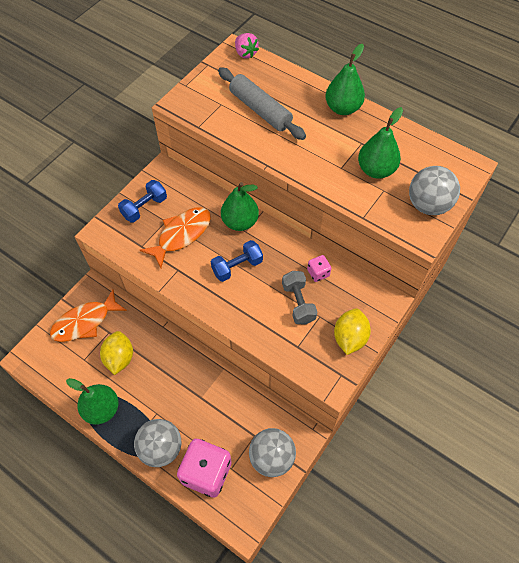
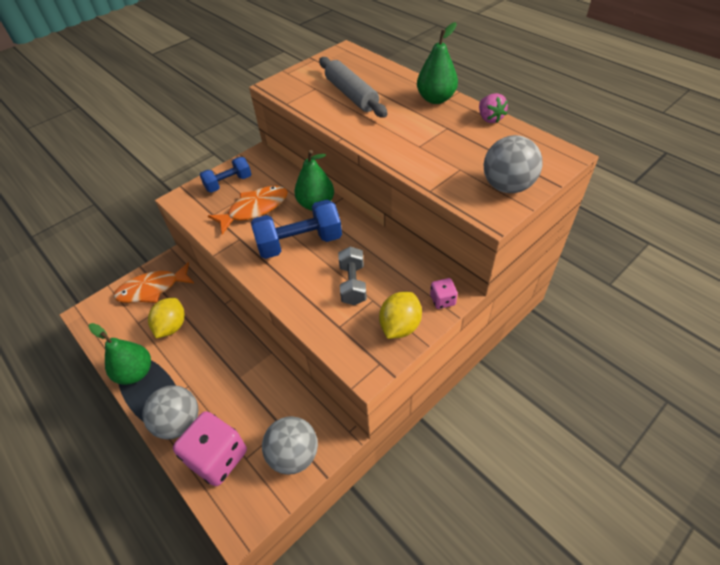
camera: 15 degrees right, 10 degrees down
(237, 267) = (299, 243): blue dumbbell -> blue dumbbell, size x1.58
(245, 53) = (353, 53): pink strawberry -> pink strawberry (489, 118)
(318, 273) = (383, 258): pink dice -> pink dice (442, 300)
(376, 170) = (456, 151): green pear -> none

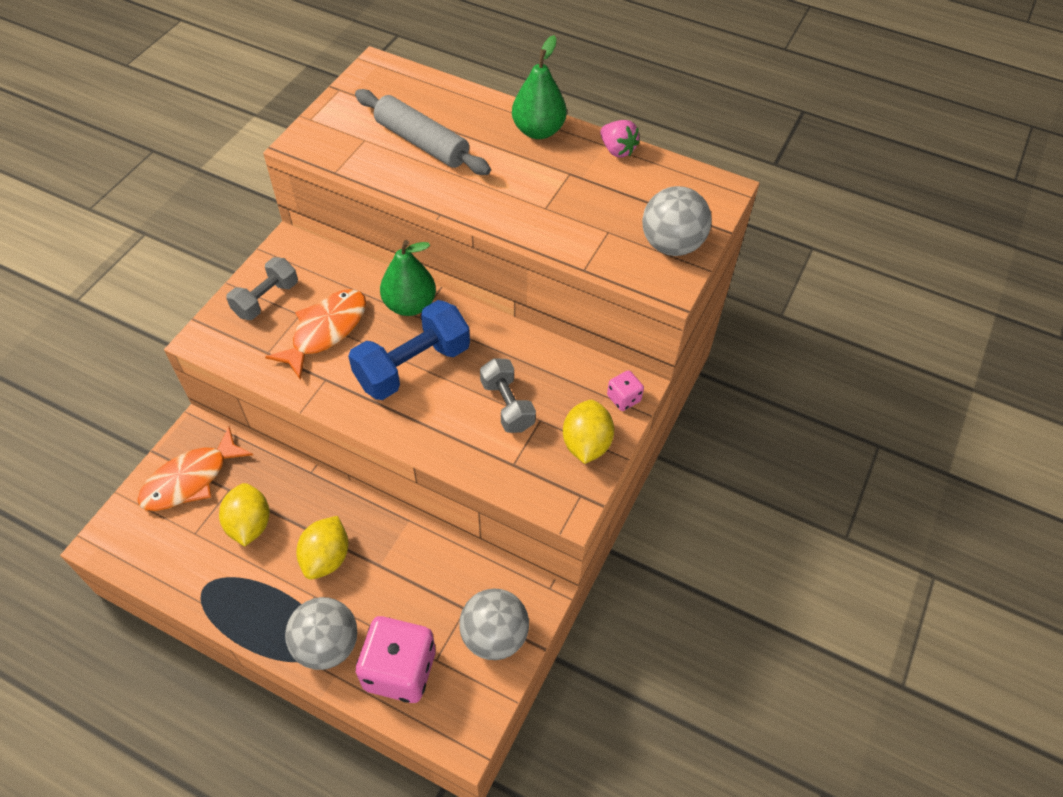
camera: 25 degrees left, 5 degrees up
(136, 372) = (230, 601): green pear -> none
(207, 362) = (326, 557): none -> yellow lemon
(228, 183) = (266, 299): blue dumbbell -> grey dumbbell

